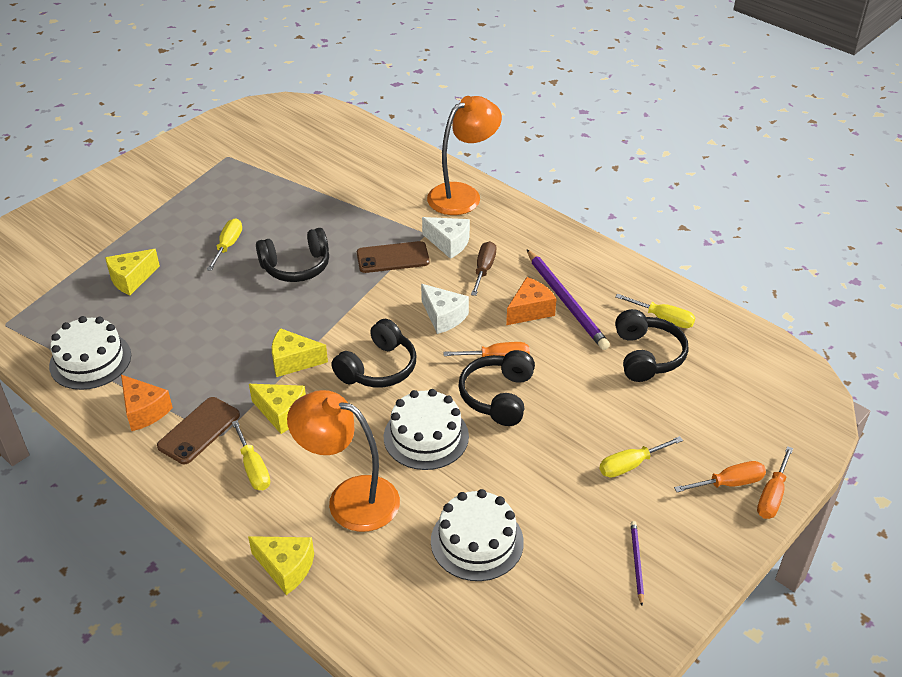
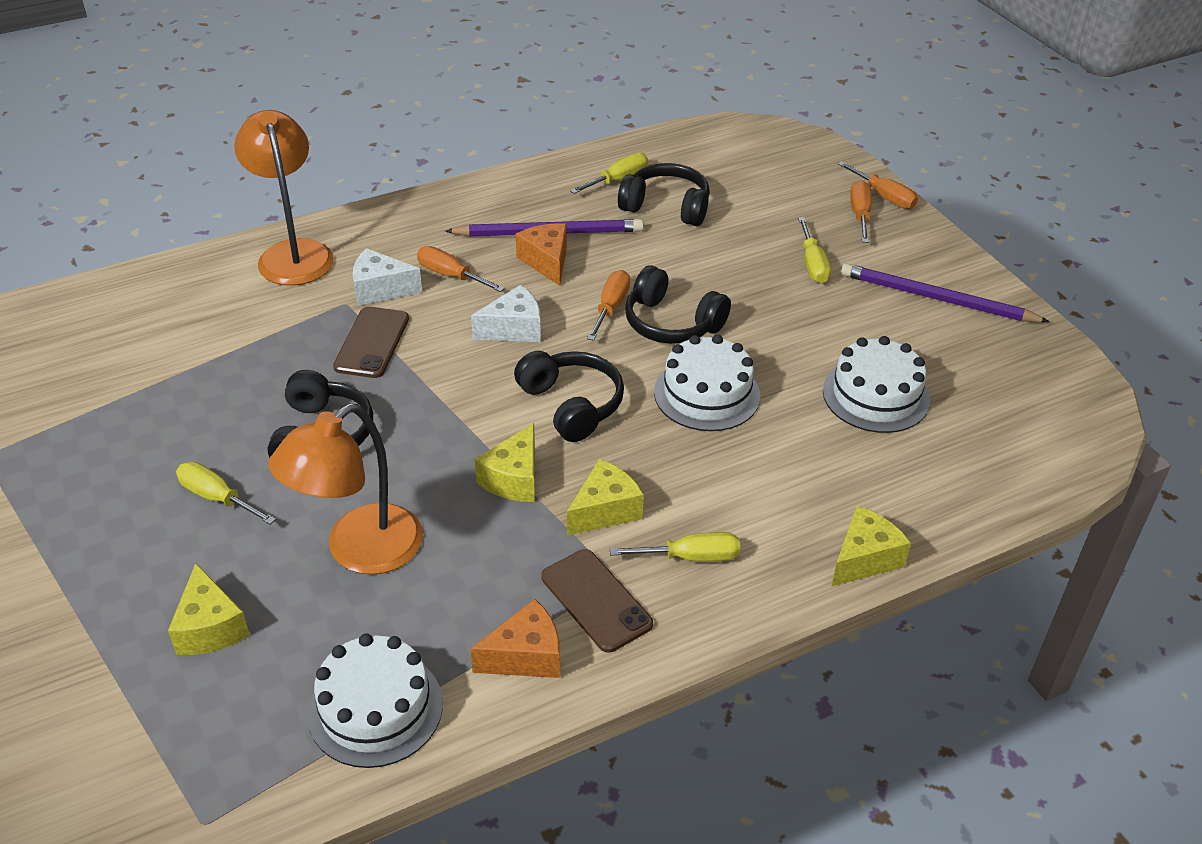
camera: 70 degrees left, 0 degrees up
(349, 499) = (777, 480): orange lamp -> orange lamp (359, 551)
(449, 243) = (380, 289): white cheese -> white cheese turned 135 degrees counterclockwise
(484, 269) = (451, 275): brown screwdriver -> orange screwdriver
(636, 562) = (936, 298): purple pencil -> purple pencil, size x2.02

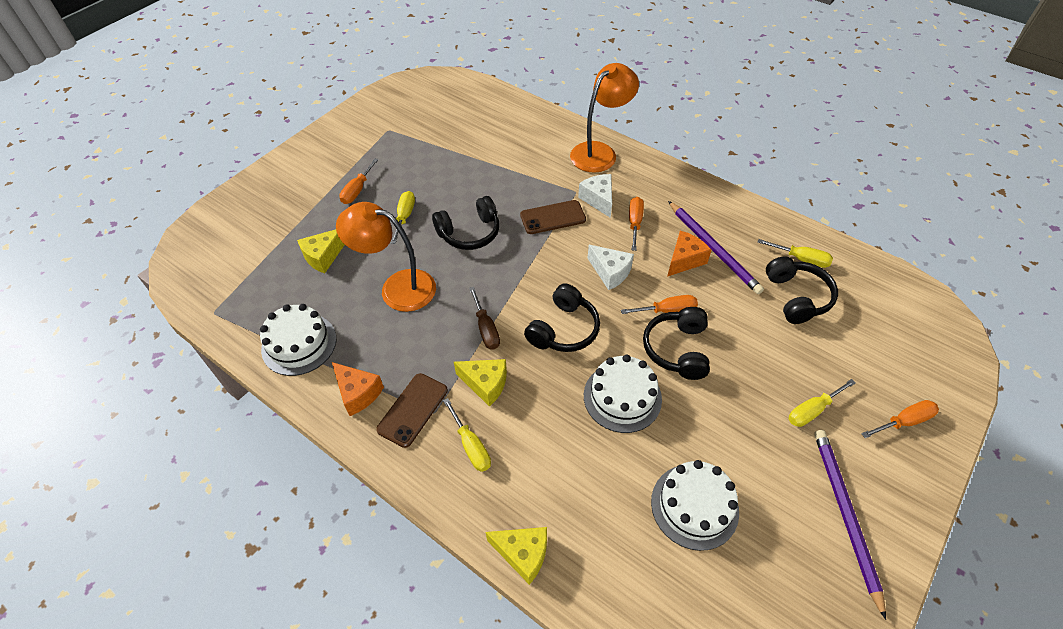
camera: 65 degrees right, 10 degrees up
(514, 479) = (486, 329): yellow cheese -> brown screwdriver
(884, 197) = (945, 431): orange screwdriver -> orange screwdriver (357, 190)

